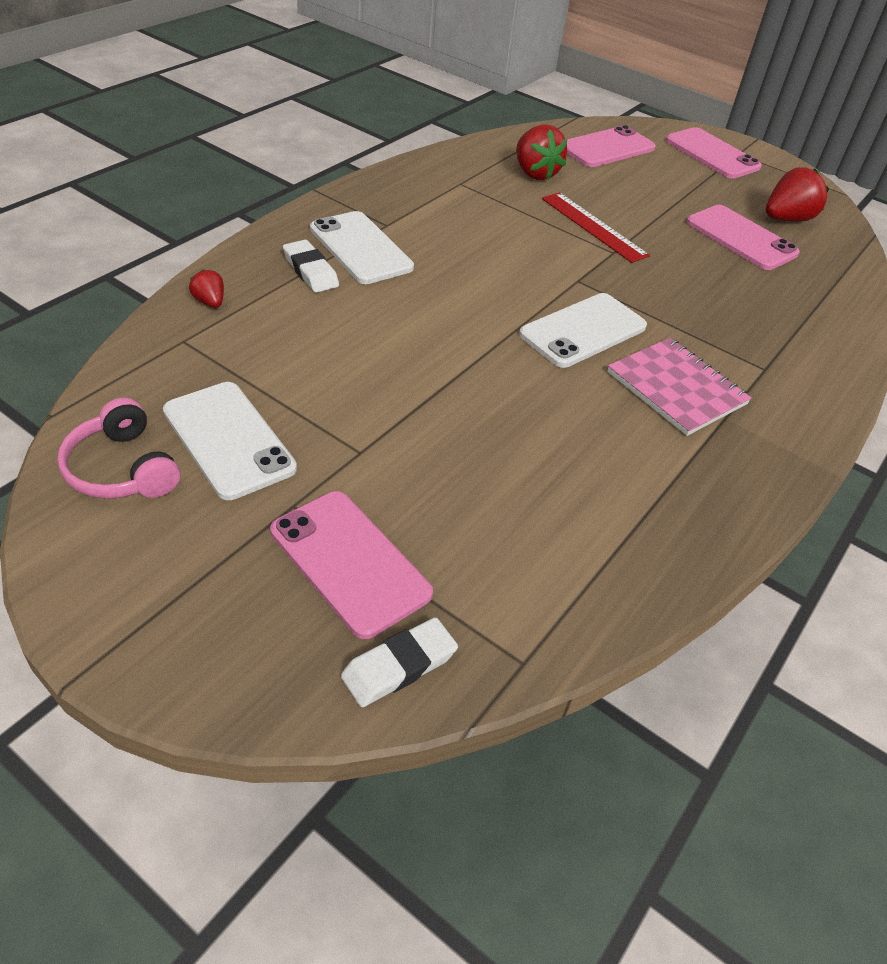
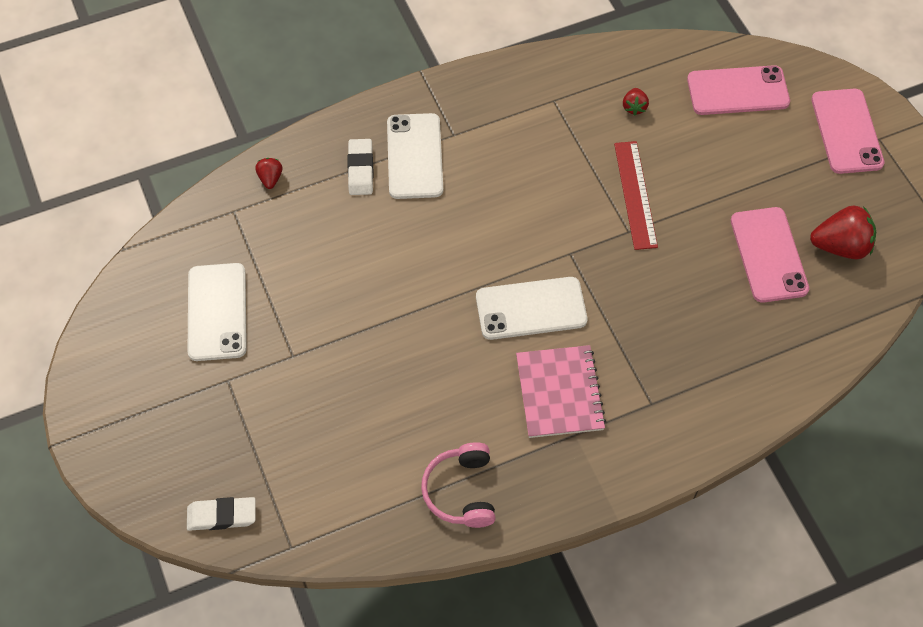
camera: 35 degrees right, 15 degrees up
(122, 469) = (144, 310): pink headphones -> pink headphones (461, 491)
(349, 562) = (236, 436): pink phone -> none
(535, 173) = (634, 107): red strawberry -> red strawberry, size x0.52

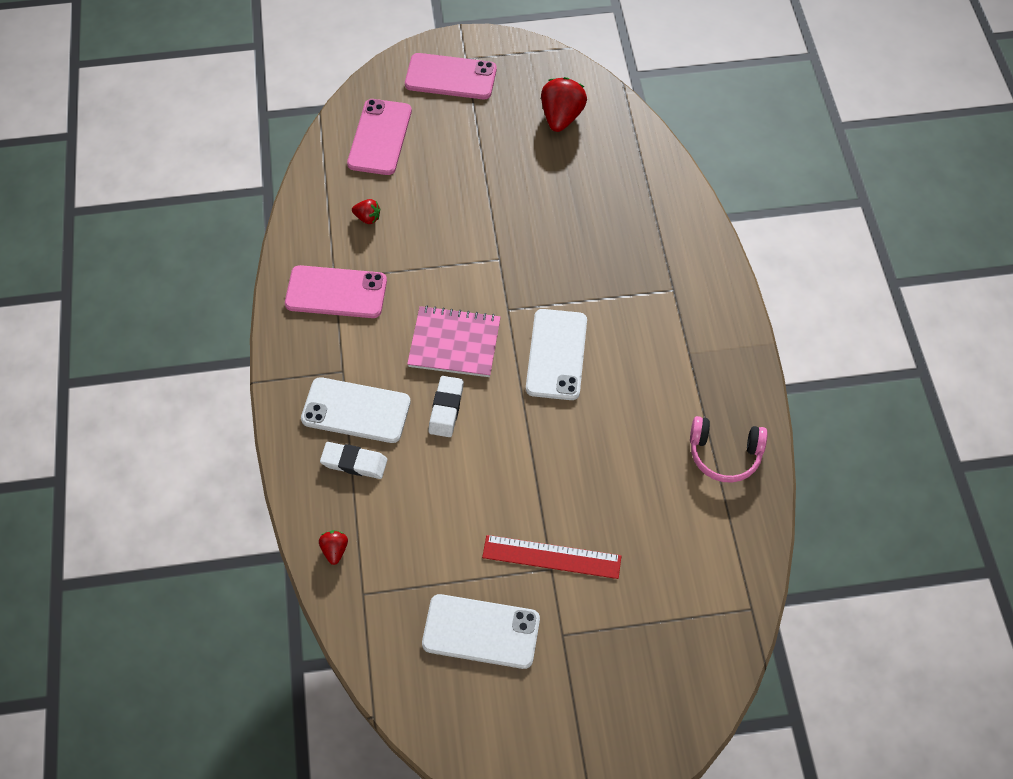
camera: 75 degrees left, 0 degrees up
(222, 516) = (708, 666): white eraser -> white eraser (446, 408)
(270, 178) = (335, 550): red strawberry -> red strawberry turned 75 degrees clockwise
(559, 393) = (647, 354): pink notebook -> pink notebook (454, 343)
(635, 194) = (462, 243): red ruler -> red ruler (551, 557)
(768, 255) = (554, 167): pink phone -> pink phone (336, 292)

